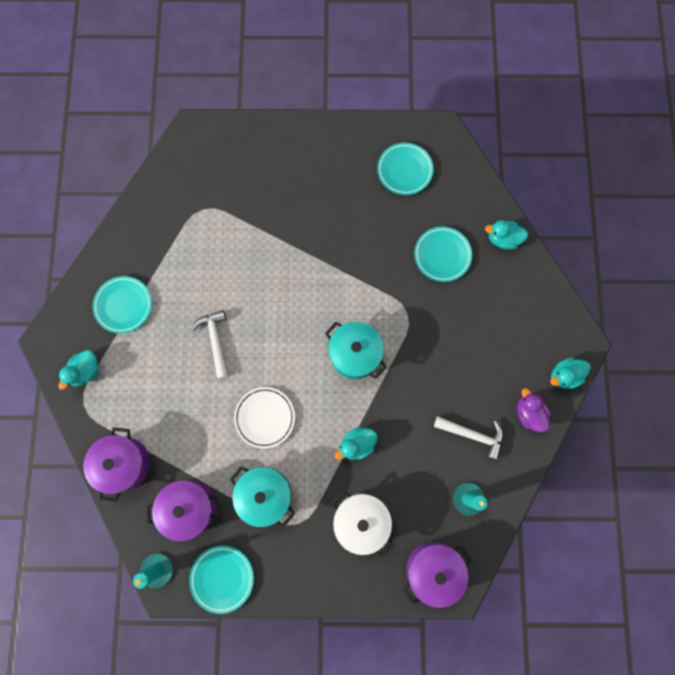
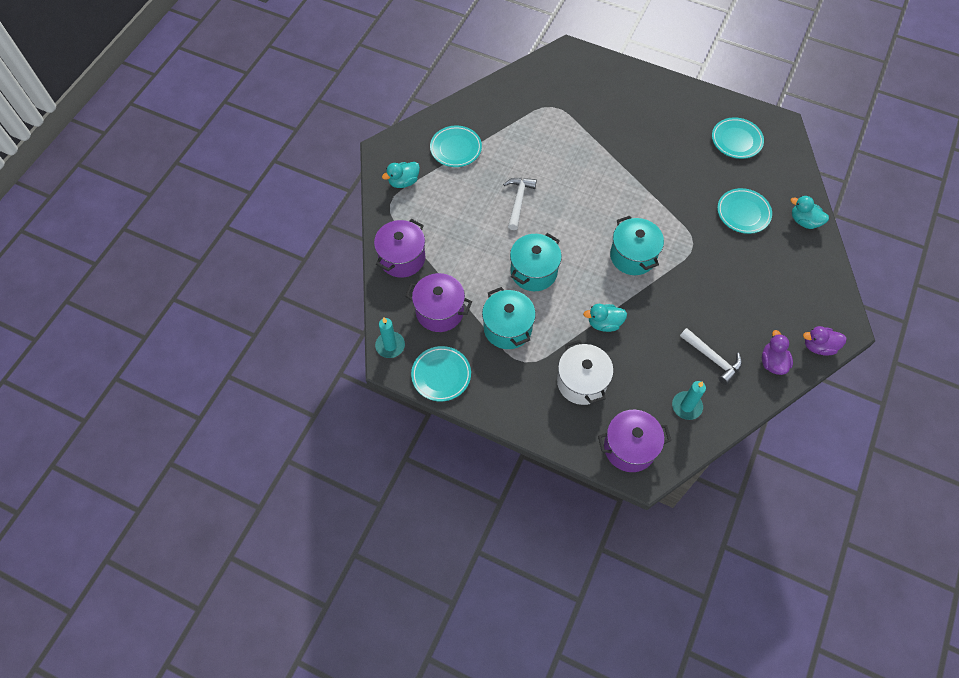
camera: 25 degrees right, 15 degrees down
(265, 417) = (533, 272): white plate -> turquoise pot
(564, 375) = (818, 346): turquoise duck -> purple duck

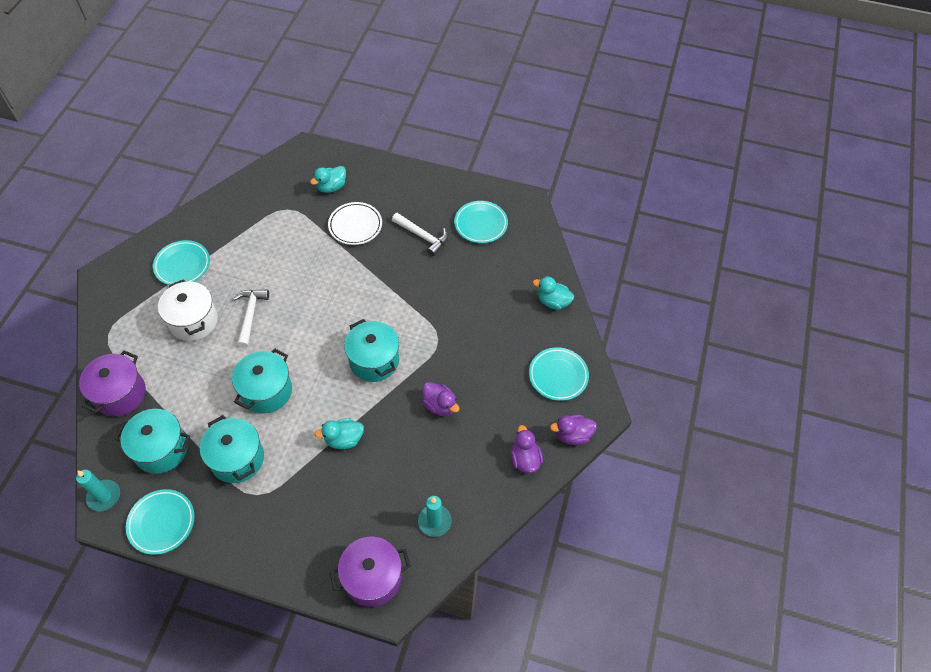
camera: 10 degrees left, 5 degrees down
(403, 182) = (124, 308): turquoise duck -> turquoise duck (331, 187)
(439, 311) = (161, 449): purple pot -> turquoise pot
(581, 382) = (319, 509): white pot -> white pot (193, 321)
(616, 129) = (355, 226): none -> white plate
(693, 304) = (440, 405): none -> purple duck
(712, 358) = (461, 463): white hammer -> white hammer (422, 236)
(743, 213) = (489, 300): turquoise plate -> turquoise plate (558, 376)

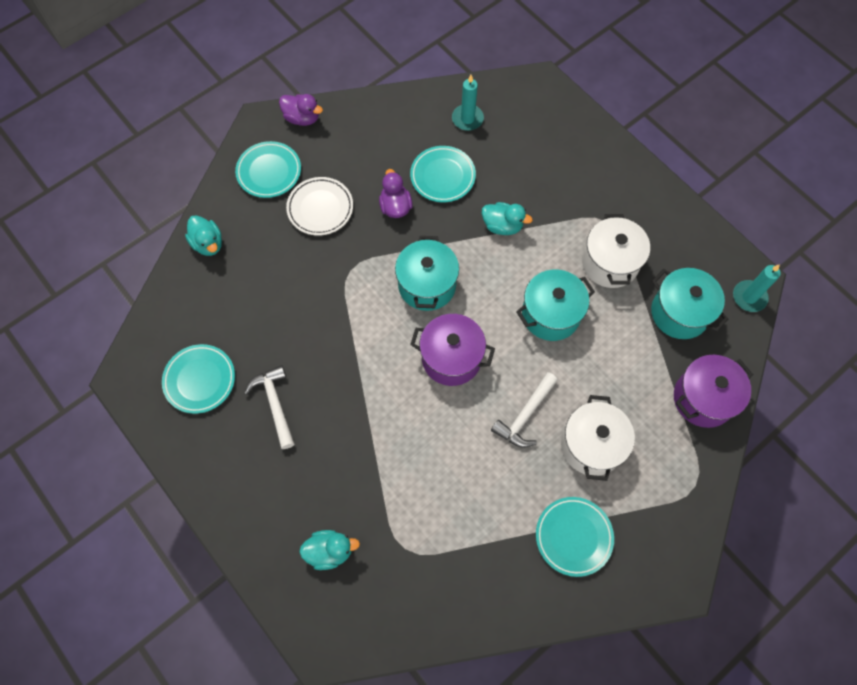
camera: 145 degrees left, 10 degrees up
(161, 523) = (702, 243): turquoise plate -> turquoise plate (442, 176)
(237, 459) = (610, 263): turquoise pot -> white pot
(355, 226) = (339, 468): white plate -> white plate (320, 208)
(372, 578) = (543, 107): purple pot -> purple pot (451, 358)
(525, 459) = (358, 122): purple duck -> none

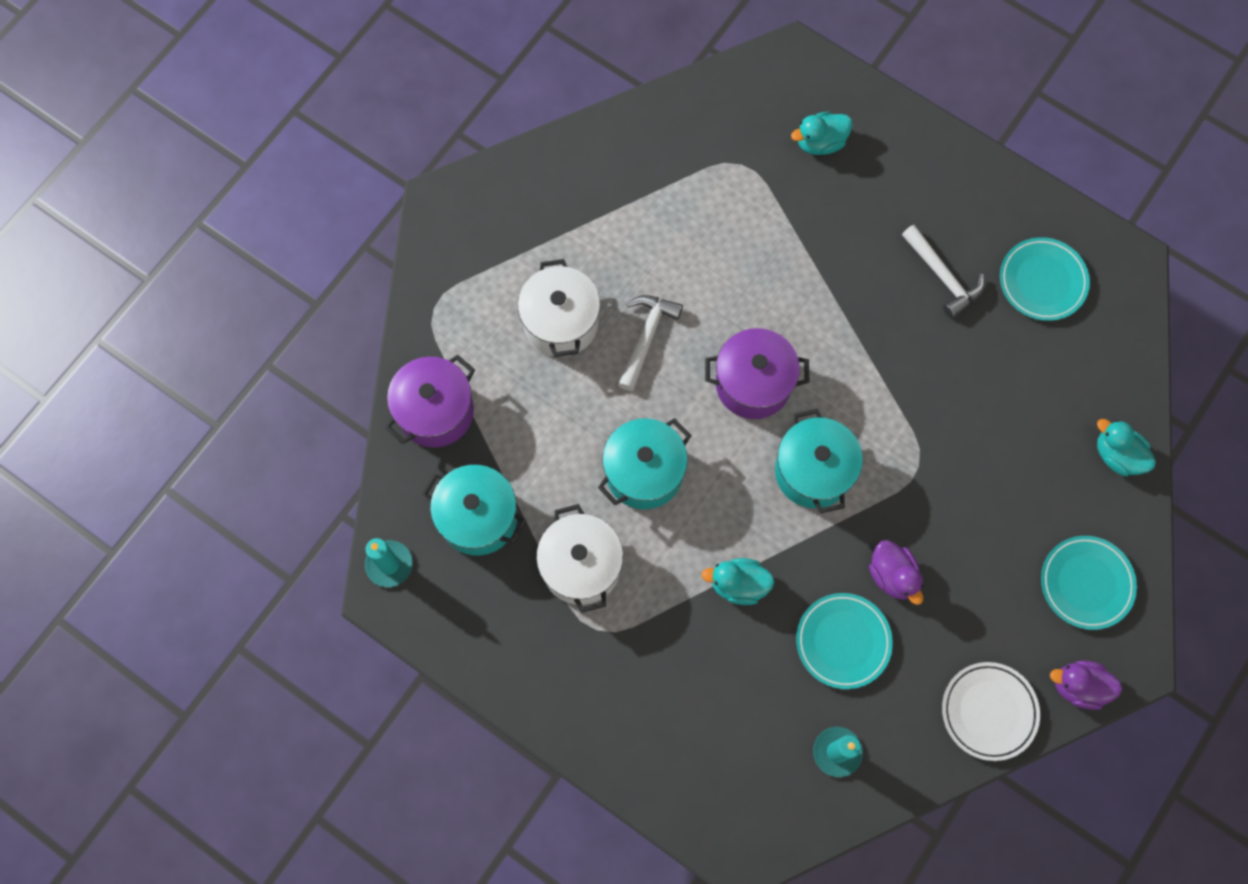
camera: 165 degrees right, 5 degrees up
(320, 208) = (993, 545): white plate -> white plate (989, 711)
(573, 537) = (562, 220): turquoise plate -> none

